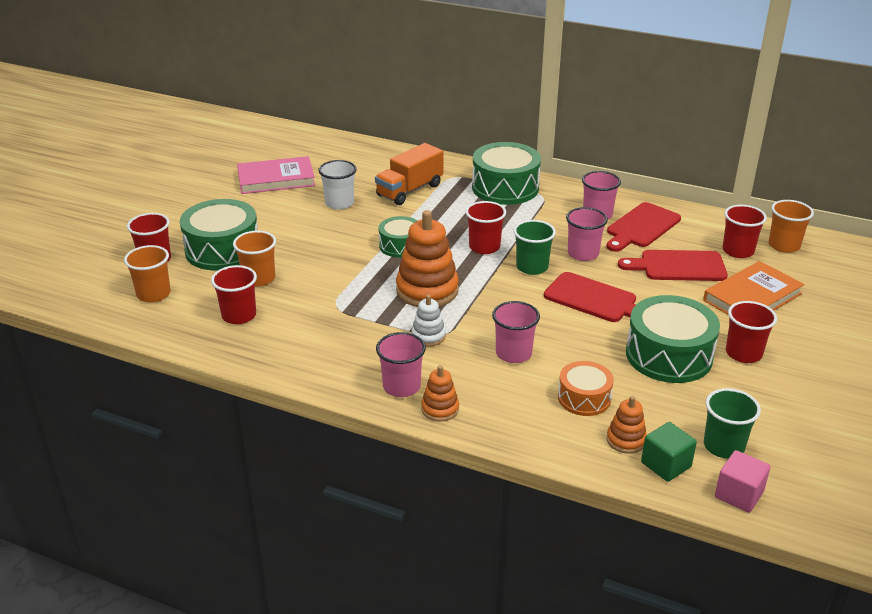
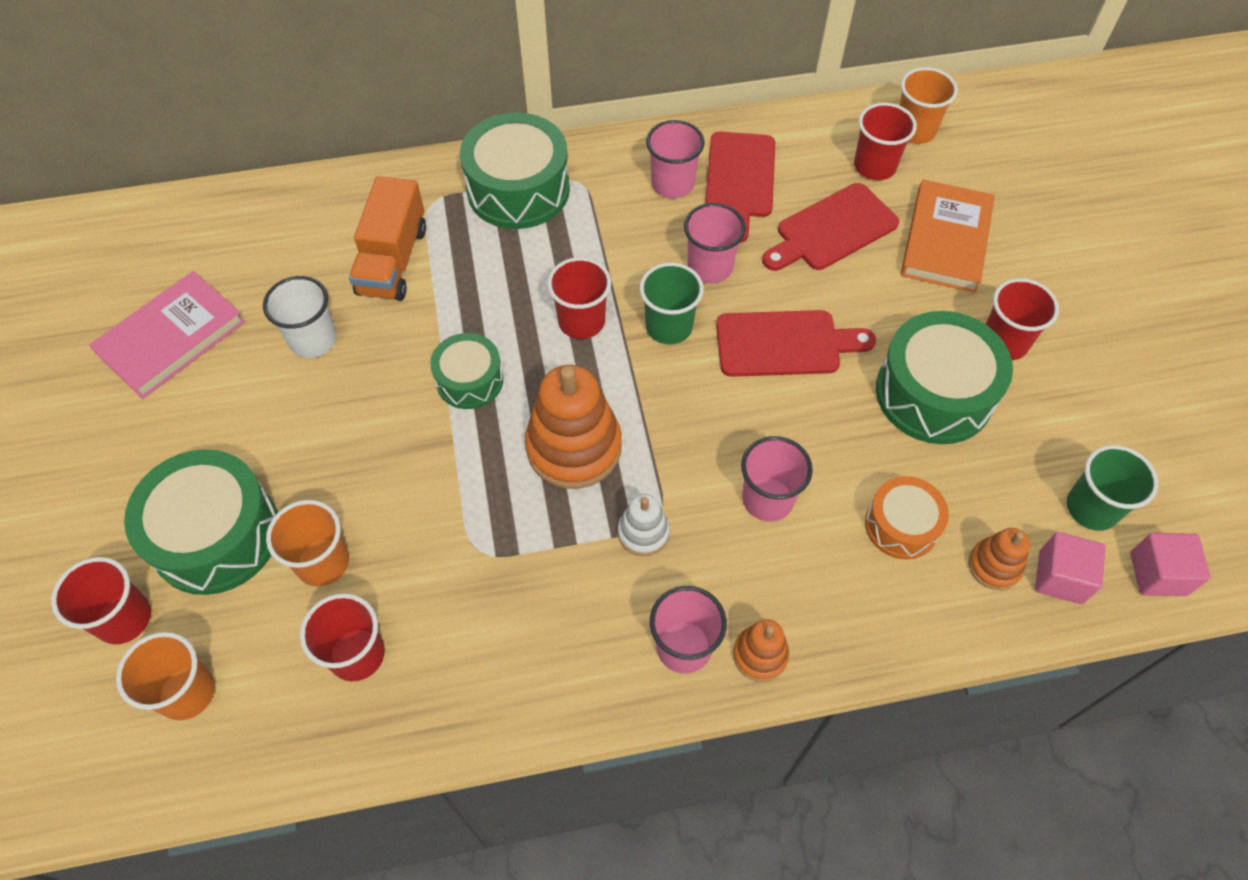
camera: 35 degrees left, 25 degrees up
(666, 465) = (1060, 577): green cube -> pink cube

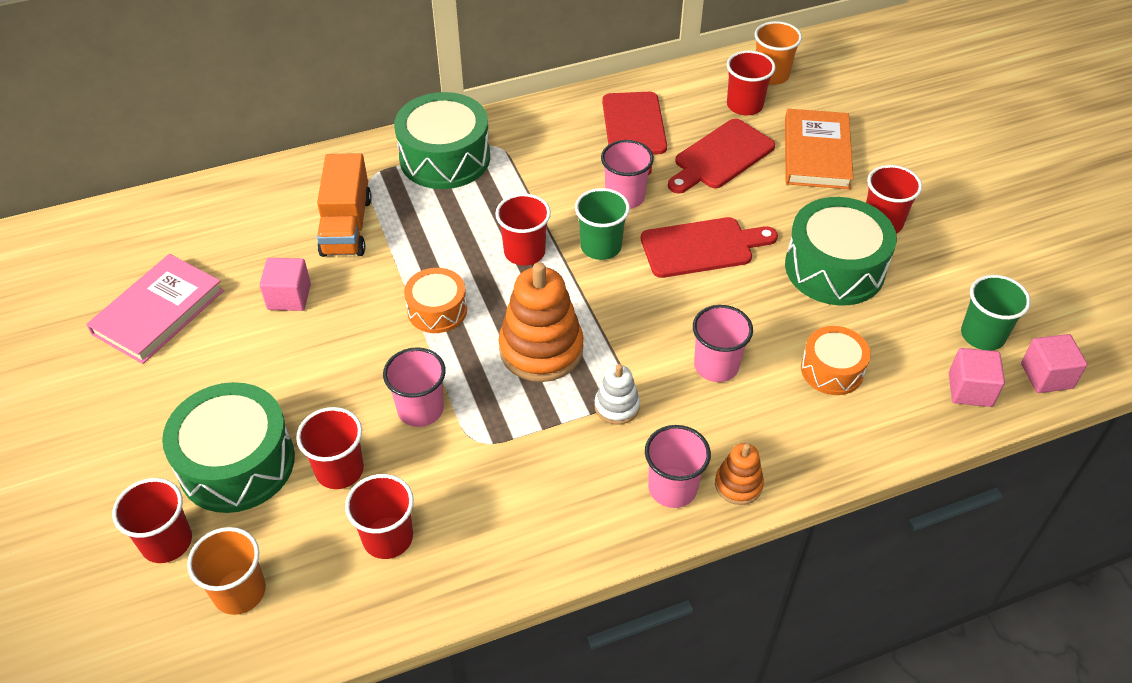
camera: 10 degrees left, 10 degrees down
(313, 340) = (289, 297): white cup -> pink cube
(322, 562) = (339, 470): orange cup -> red cup
(469, 380) = (437, 310): green drum -> orange drum
(672, 184) = (578, 138): pink cup -> pink cup (420, 409)
(994, 566) = (915, 389): orange stacking toy -> none

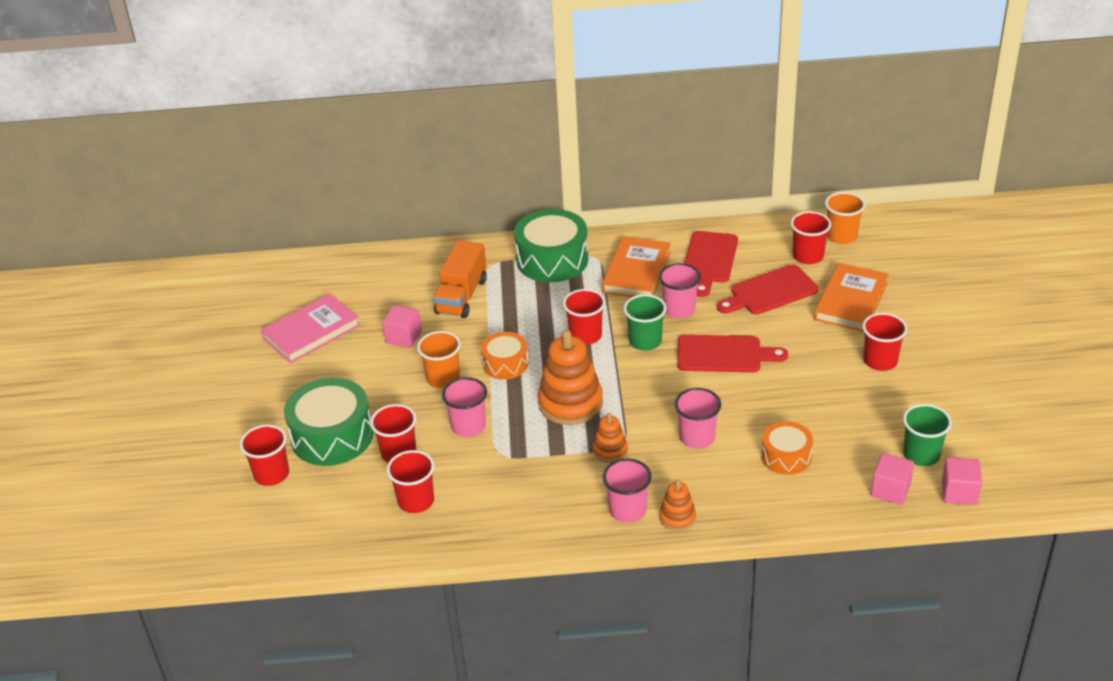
camera: 20 degrees right, 10 degrees down
(239, 592) = (308, 513): orange cup -> orange cup (443, 378)
(554, 157) = (636, 272): none -> orange book
(617, 406) = (610, 450): white stacking toy -> orange stacking toy
(834, 268) = (824, 387): green drum -> none

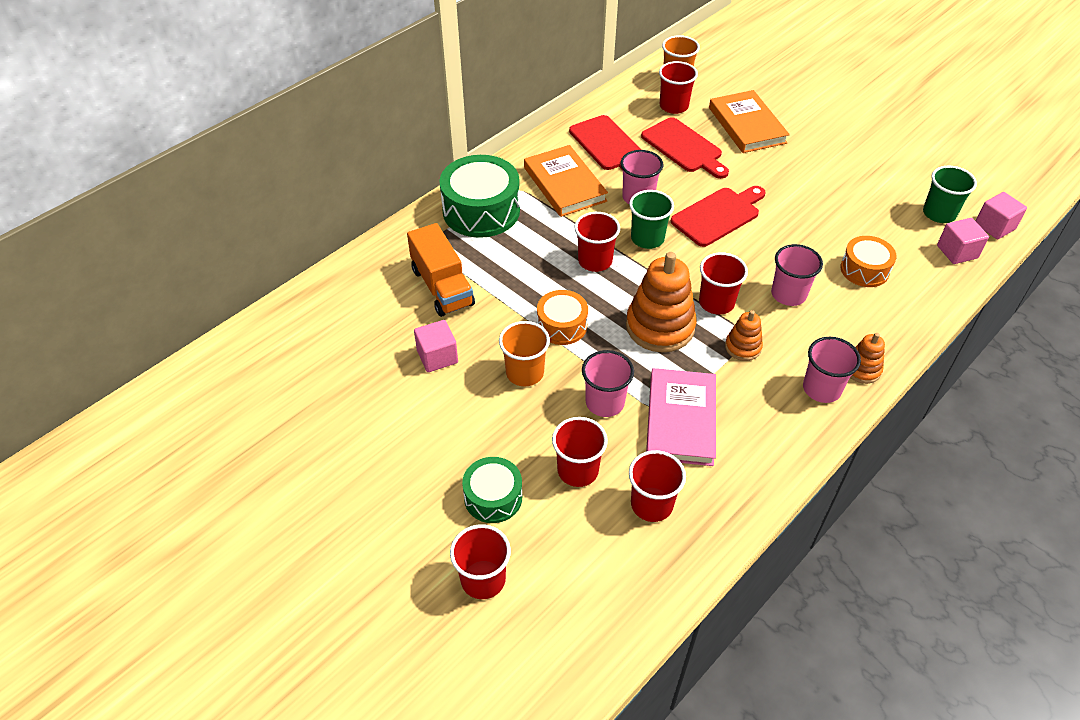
camera: 45 degrees left, 10 degrees up
(311, 332) = (336, 407): pink book -> pink book (680, 420)
(332, 436) = (493, 497): green drum -> green drum, size x0.58
(770, 292) = (684, 147): red cutting board -> red cutting board turned 60 degrees counterclockwise
(880, 361) = (824, 159): red cup -> red cup (716, 303)

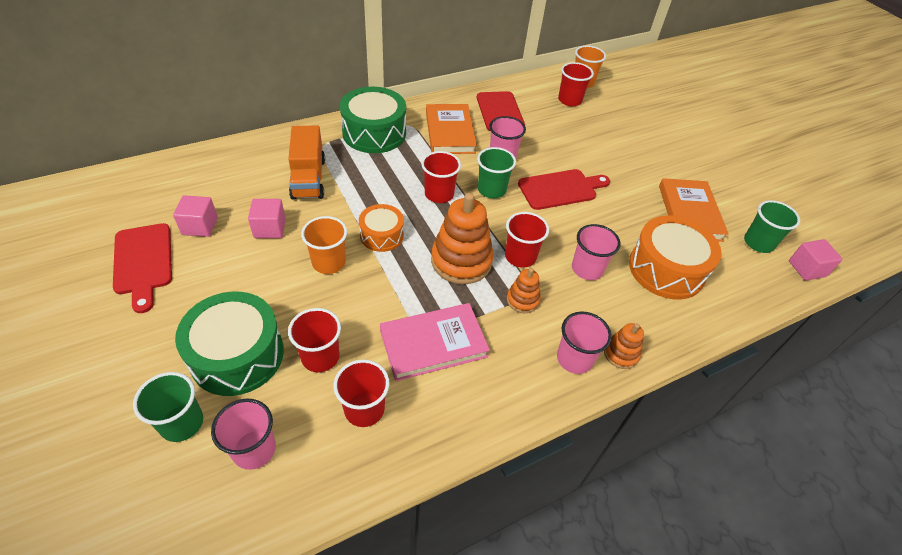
camera: 15 degrees right, 0 degrees up
(483, 579) = (182, 423): red cup -> green cup
(493, 497) = (237, 355): green drum -> green drum, size x1.72
(605, 402) = (378, 308): pink cup -> pink cup (254, 449)
(680, 420) = (433, 343): pink book -> pink book turned 45 degrees clockwise
(684, 147) = (561, 132): red cutting board -> red cutting board (143, 262)
(747, 125) = (622, 129): orange book -> orange book (689, 212)
(864, 270) = (666, 269): orange drum -> orange drum, size x1.72
(957, 252) = (760, 280): pink cube -> pink cube (200, 226)

